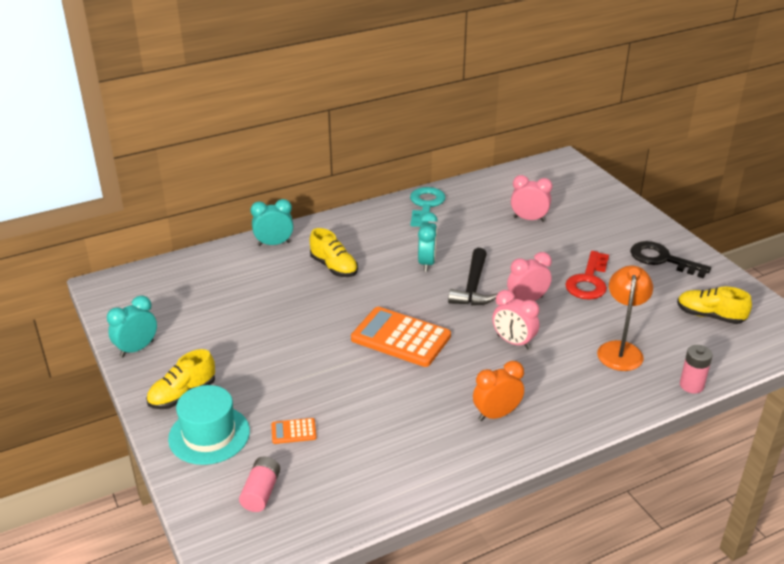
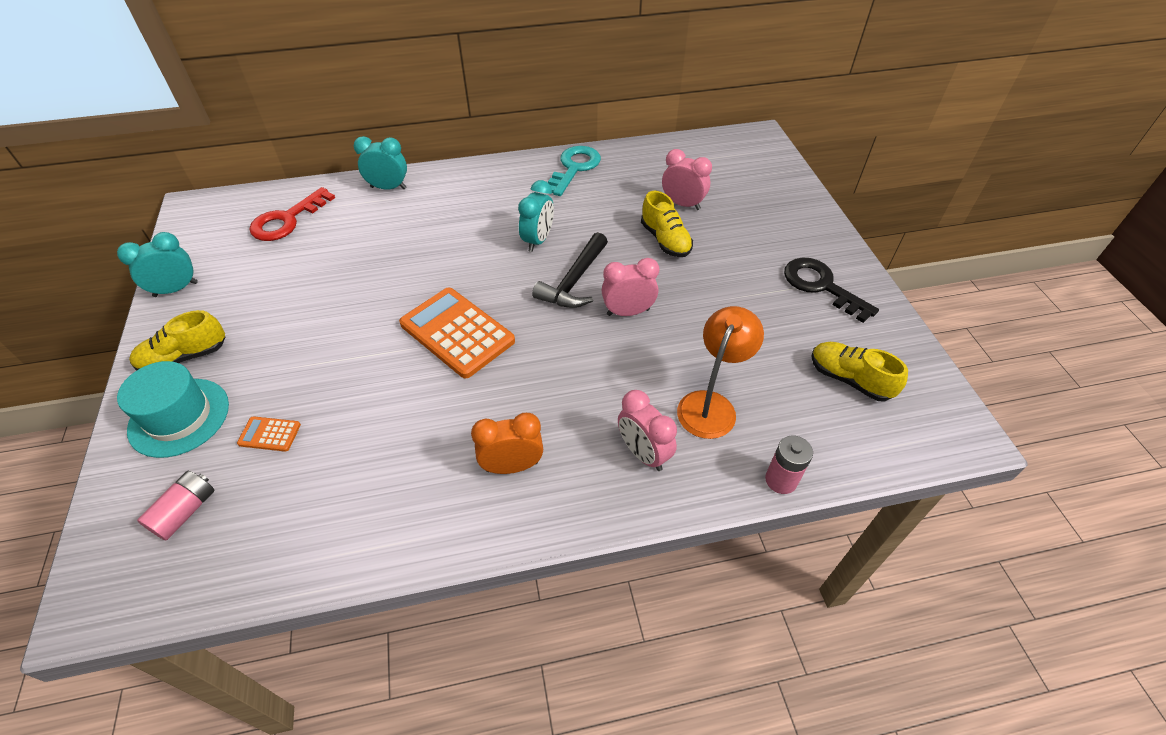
camera: 15 degrees right, 15 degrees up
(334, 267) = (434, 227): yellow shoe -> yellow shoe (665, 240)
(513, 342) = (584, 366): pink clock -> pink clock (643, 453)
(588, 281) = (715, 299): red key -> red key (287, 220)

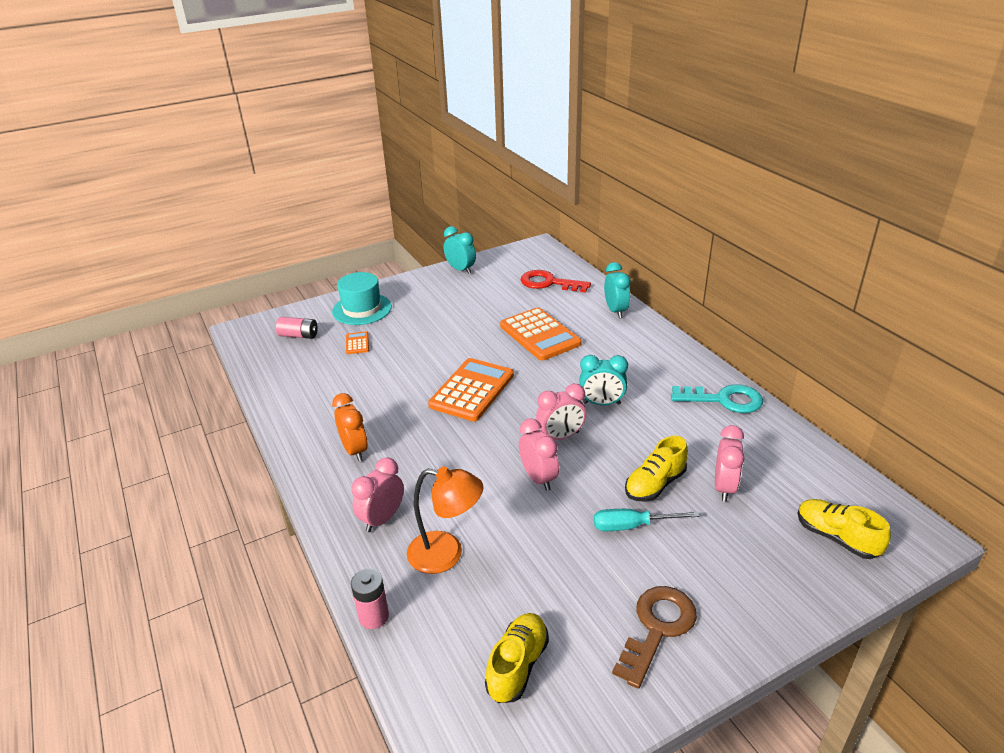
camera: 75 degrees right, 15 degrees down
(184, 357) = (407, 294): yellow shoe -> yellow shoe (836, 538)
(389, 253) = (540, 335): none -> orange calculator
(574, 281) = (560, 437): black hammer -> pink clock
(710, 268) = (632, 526): none -> turquoise screwdriver
(821, 286) = (657, 628): black key -> brown key

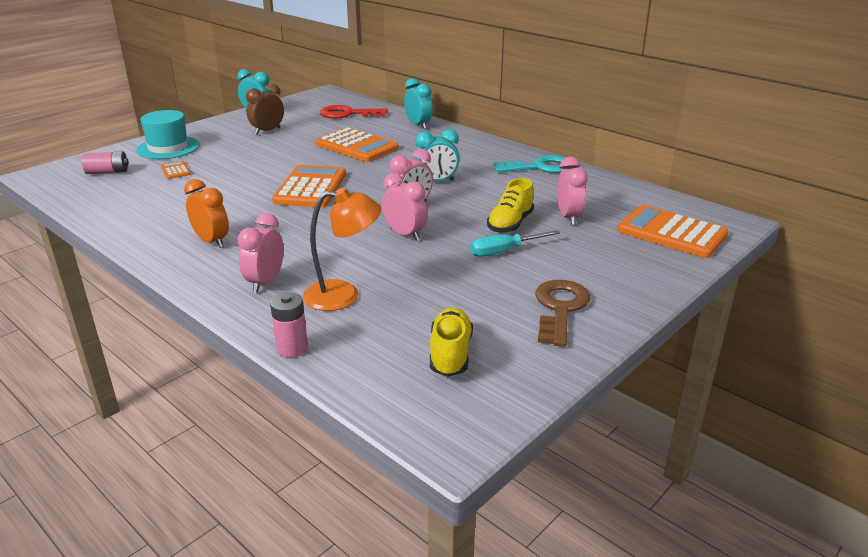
camera: 20 degrees left, 5 degrees down
(461, 298) = (267, 131): none -> brown clock
(836, 538) = (671, 233): yellow shoe -> orange calculator

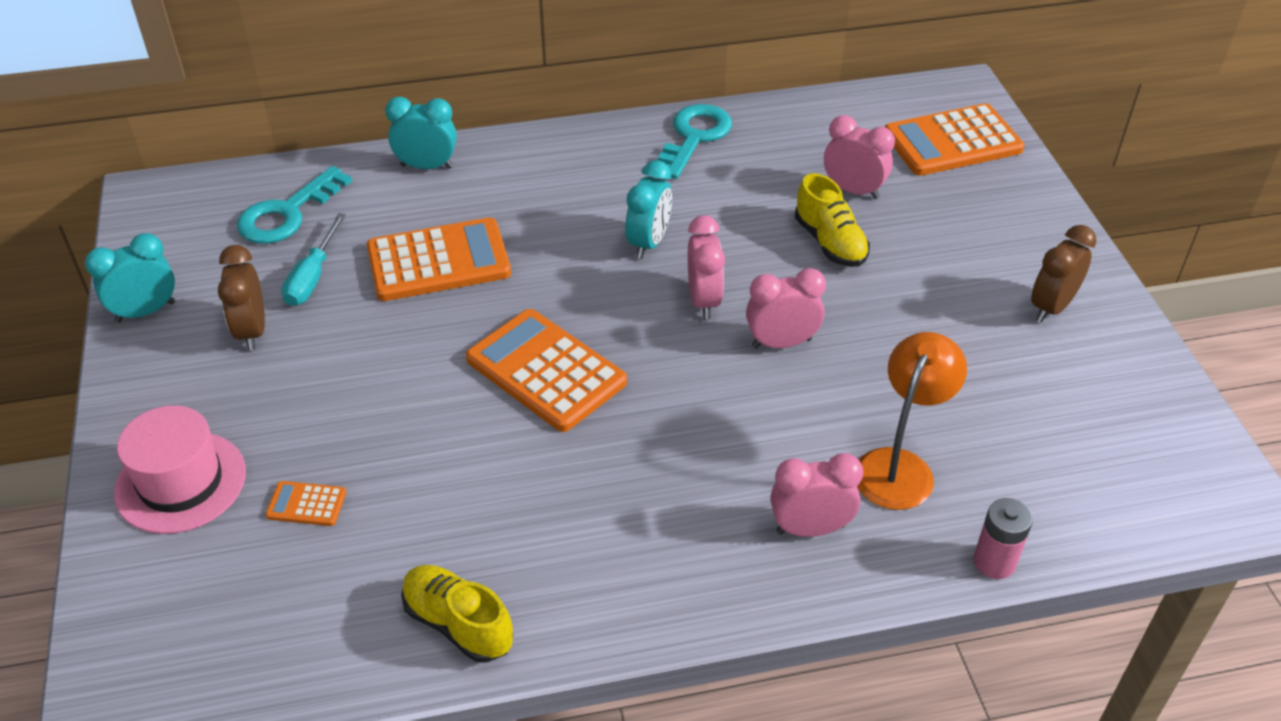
camera: 55 degrees left, 15 degrees up
(107, 172) = (210, 600): pink battery -> none
(168, 147) = (181, 482): turquoise hat -> pink hat
(212, 241) = (636, 544): orange clock -> none
(265, 282) = (810, 528): pink clock -> pink clock turned 120 degrees clockwise
(348, 114) = (287, 213): red key -> turquoise key
(450, 354) = (1088, 433): yellow shoe -> yellow shoe (458, 624)
(504, 251) = (895, 282): turquoise screwdriver -> turquoise screwdriver (313, 277)
(560, 308) = (1051, 307): brown key -> brown clock

